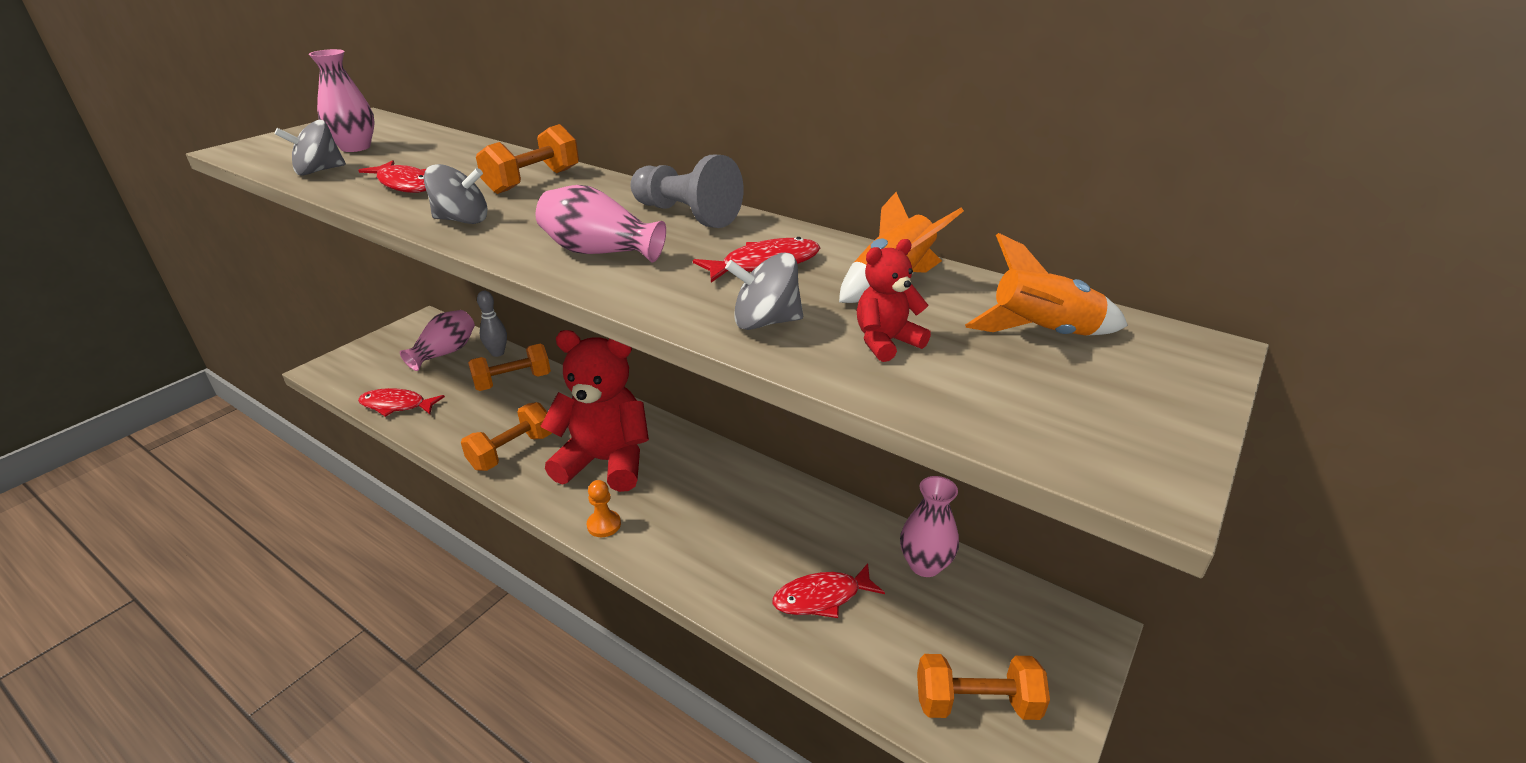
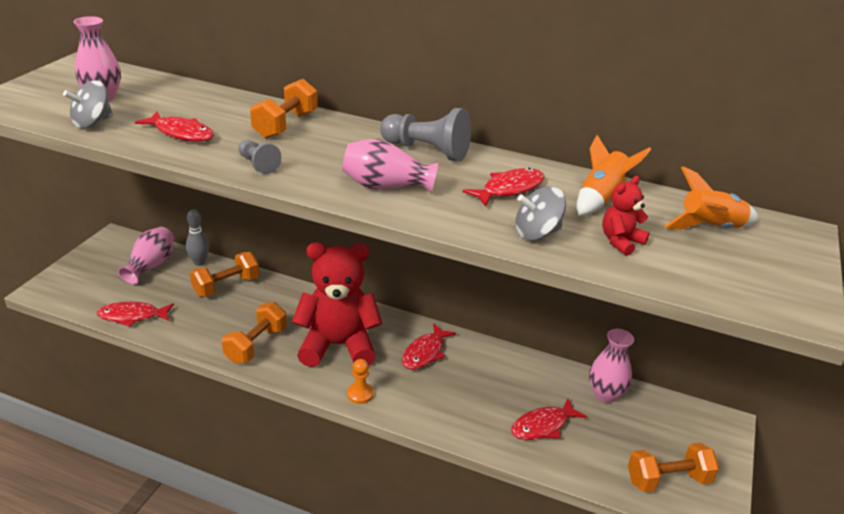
camera: 15 degrees left, 0 degrees up
(462, 220) = (258, 164): grey spinning top -> grey pawn
(706, 482) = (425, 353): none -> red fish

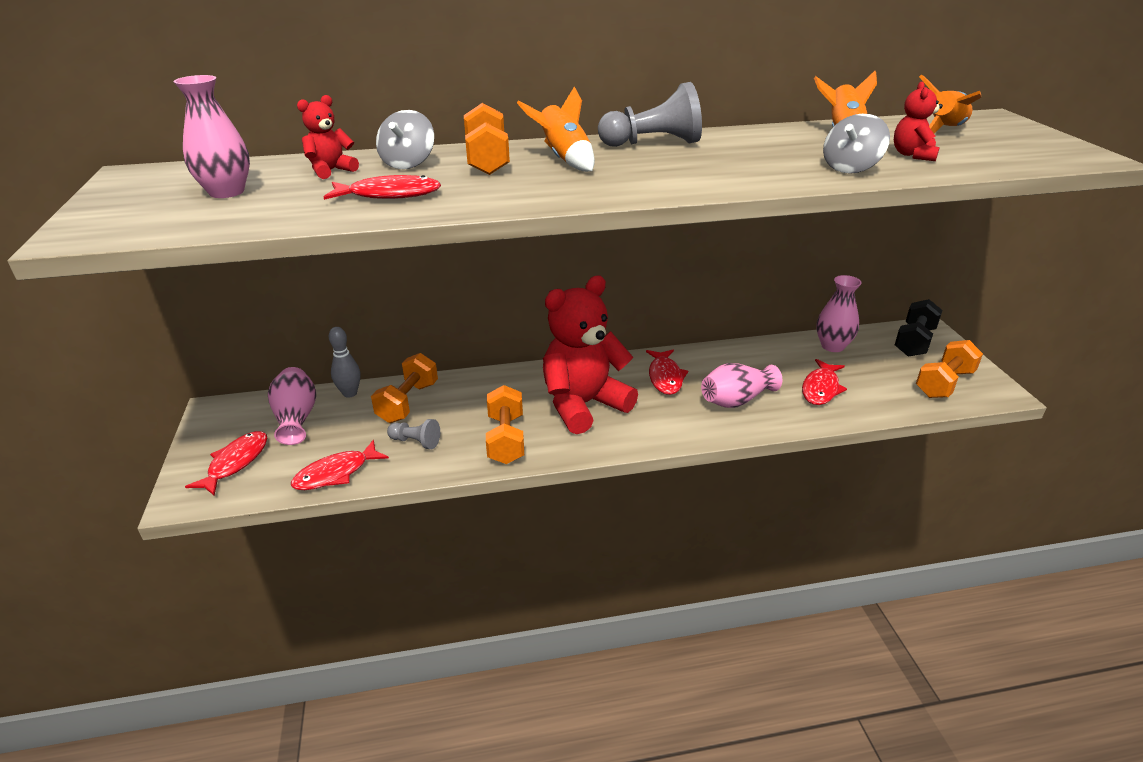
camera: 30 degrees left, 0 degrees up
(92, 123) = (261, 215): grey spinning top -> grey spinning top (408, 163)
(181, 100) = (331, 171): none -> red teddy bear
(258, 164) = (524, 194): grey pawn -> grey pawn (415, 442)
(337, 142) = (564, 159): none -> orange rocket
(360, 394) = (654, 434): orange pawn -> none
(385, 186) = (673, 175): pink vase -> pink vase (736, 400)
(509, 189) = (770, 148): red fish -> red fish (235, 463)
(693, 428) = (914, 342): none -> black dumbbell

